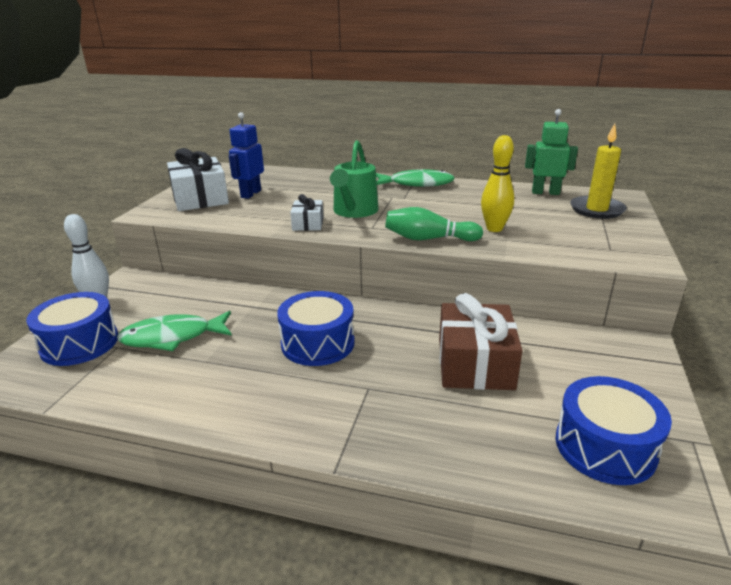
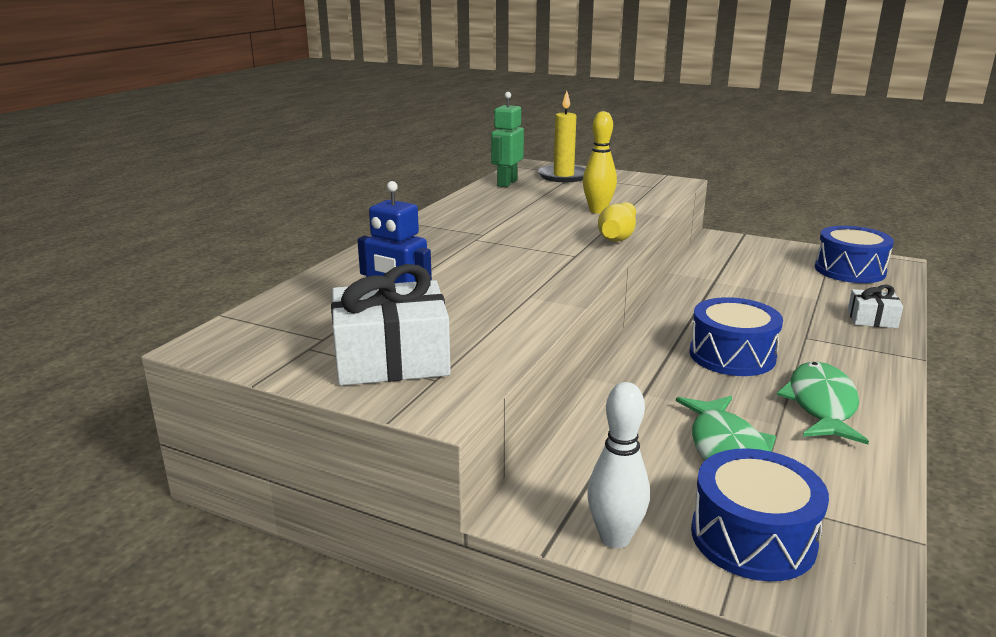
camera: 80 degrees left, 5 degrees down
(308, 224) = (552, 285): white gift -> white gift (872, 319)
(354, 211) = (518, 259): green watering can -> none
(417, 184) = (436, 224): green fish -> green fish (821, 404)
(428, 239) = (617, 235): green bowling pin -> yellow bowling pin
(475, 363) = (757, 292): brown gift -> none

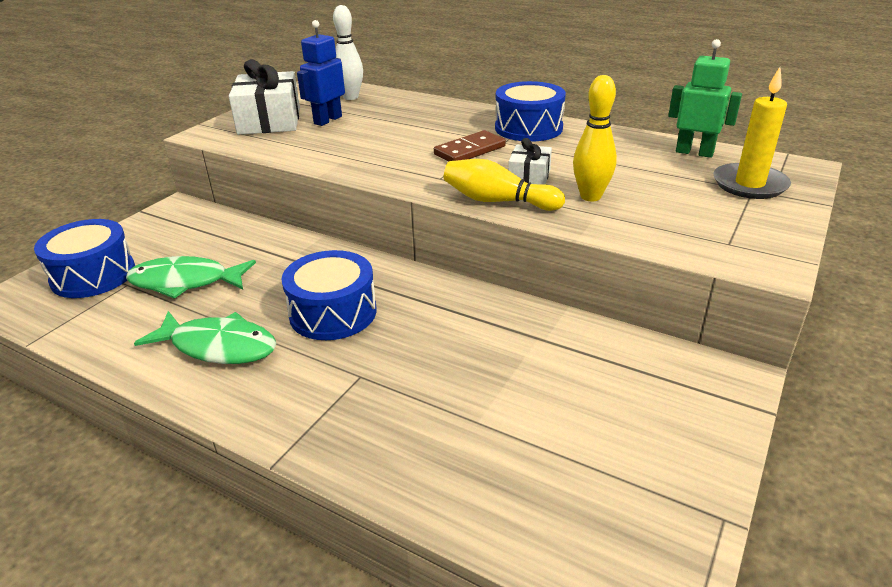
camera: 95 degrees right, 10 degrees up
(506, 245) = (470, 150): none -> brown domino
(615, 538) = (133, 230): white bowling pin -> white bowling pin (350, 97)
(849, 270) = (601, 502): blue drum -> blue drum (528, 128)
(872, 319) = (397, 457): white gift -> white gift (529, 176)

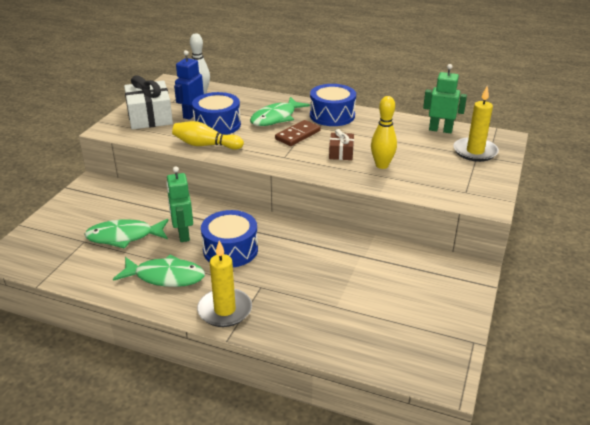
camera: 10 degrees left, 0 degrees up
(93, 275) = (57, 236): blue drum -> blue drum (217, 125)
(271, 284) = (183, 234): none -> green robot
(288, 410) = (225, 310): none -> yellow candle
(445, 128) = (276, 118): none -> green fish
(498, 201) = (326, 172): yellow bowling pin -> yellow bowling pin (206, 145)
(529, 176) = (341, 153): white gift -> brown gift

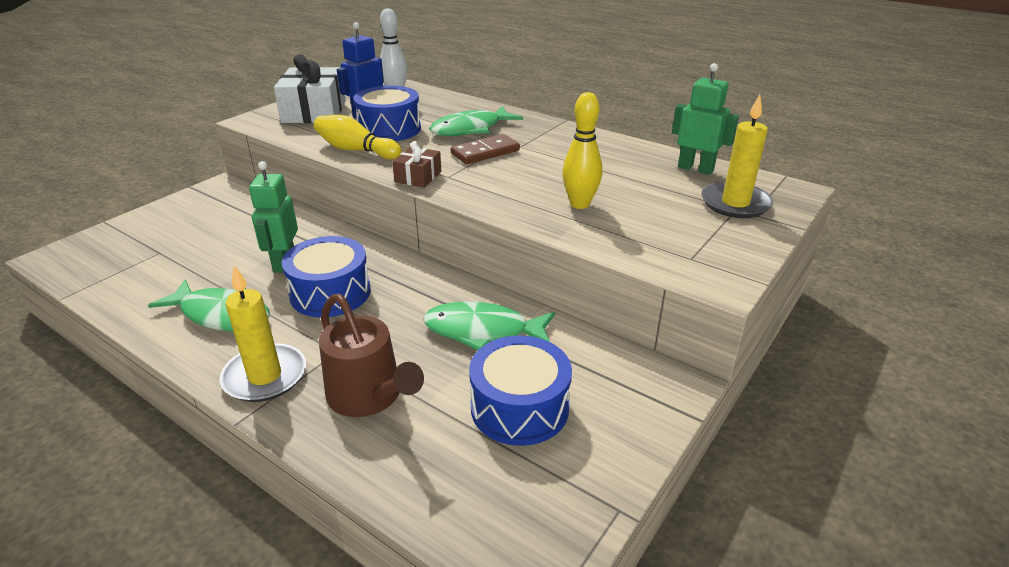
camera: 15 degrees right, 0 degrees up
(124, 237) = (210, 254): green fish -> green fish (483, 331)
(299, 309) = (369, 396): none -> brown watering can
(332, 115) = (548, 134): blue drum -> blue drum (519, 407)
(341, 153) = (530, 181): brown gift -> brown gift (418, 177)

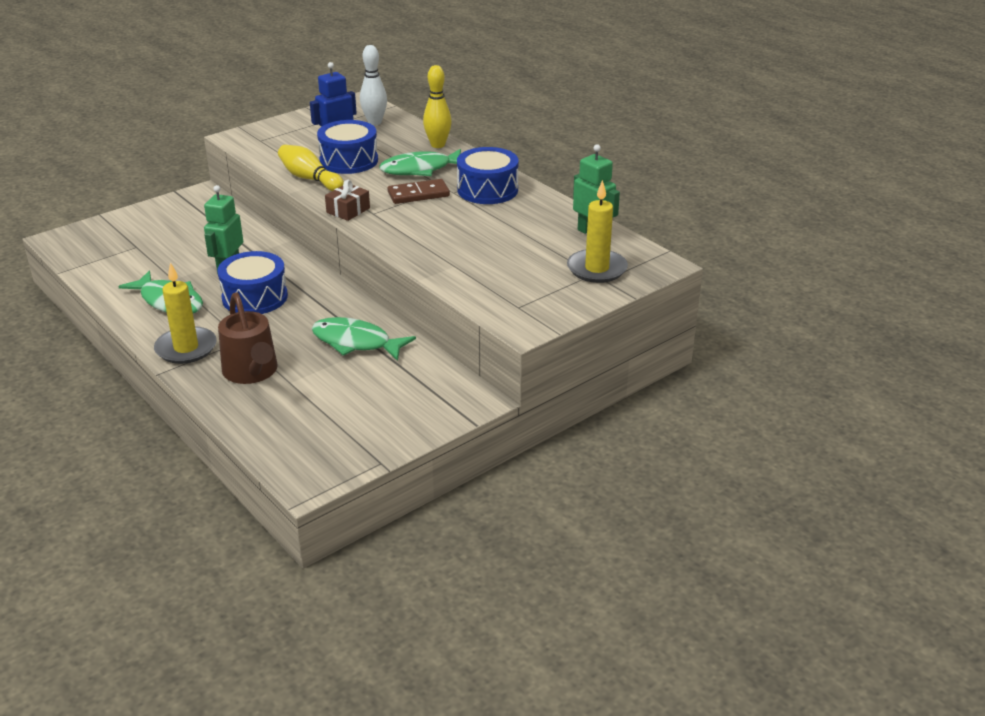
camera: 15 degrees right, 0 degrees up
(314, 112) = (292, 134): white gift -> none
(519, 407) = (352, 396): blue drum -> blue drum (487, 190)
(580, 204) = (465, 252): yellow bowling pin -> yellow bowling pin (438, 145)

